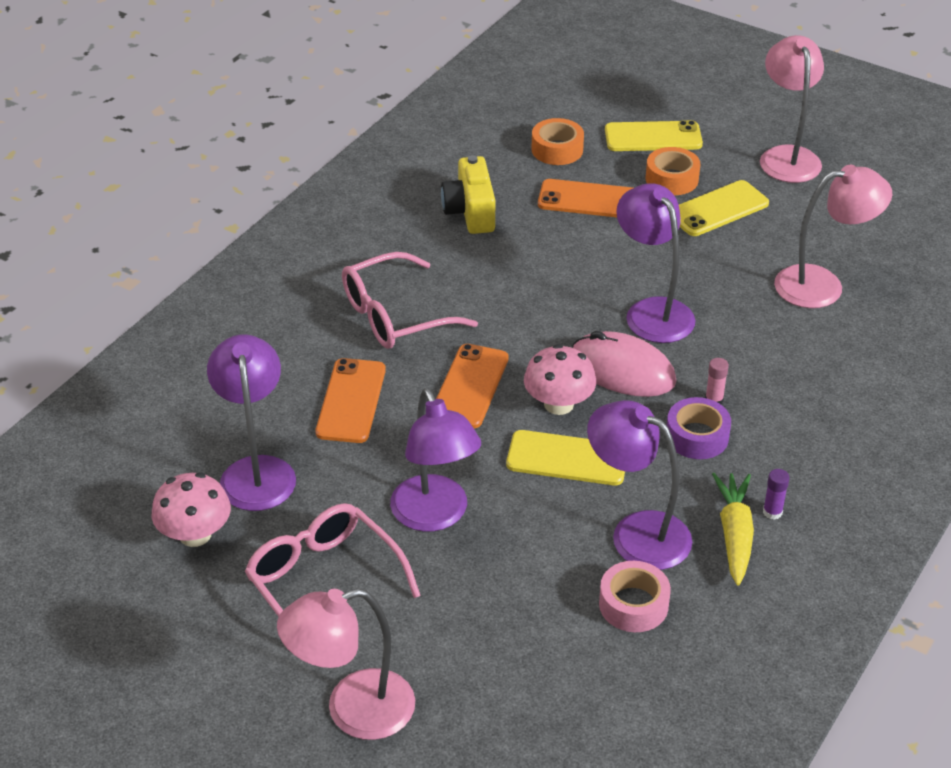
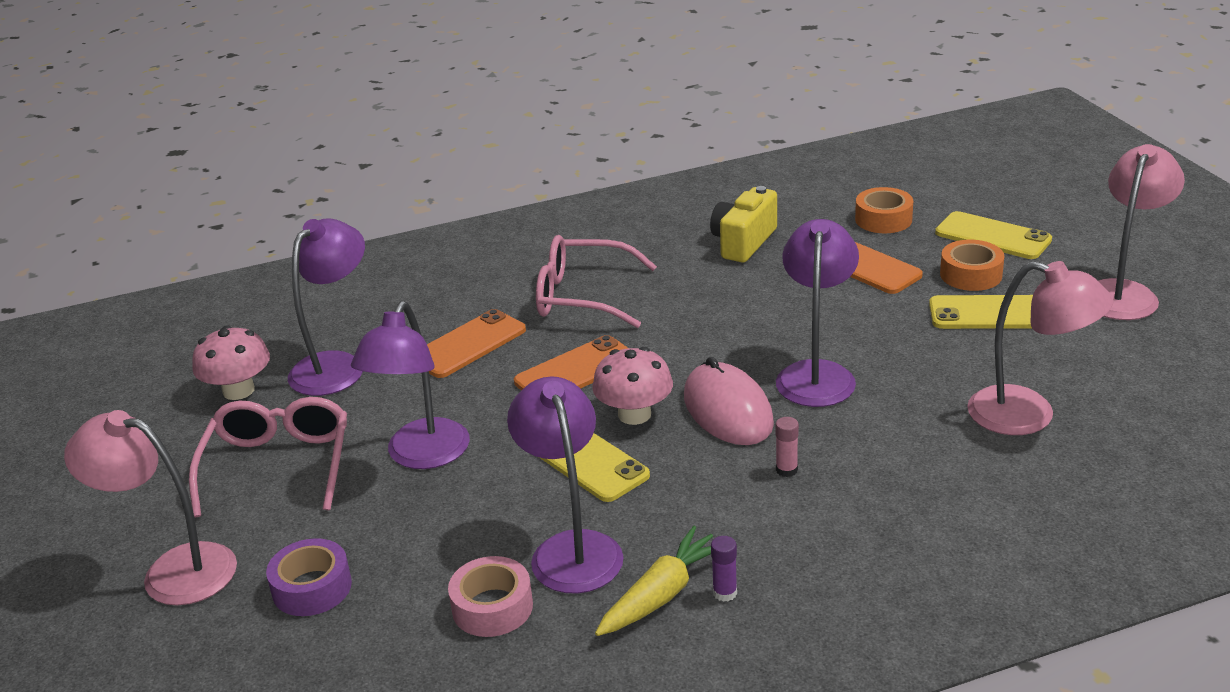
camera: 40 degrees right, 10 degrees down
(697, 436) = (730, 494): purple tape -> purple tape (312, 588)

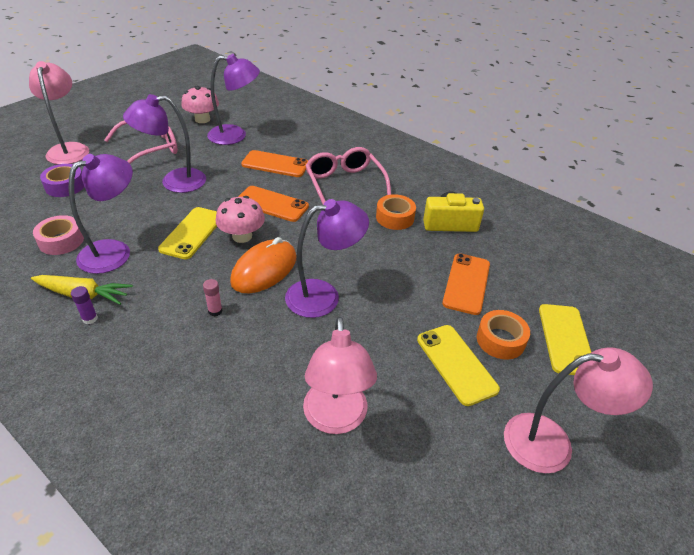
camera: 55 degrees right, 10 degrees up
(728, 410) = (264, 269): pink mouse -> orange mouse
(883, 219) = (534, 276): orange tape -> orange tape (395, 217)

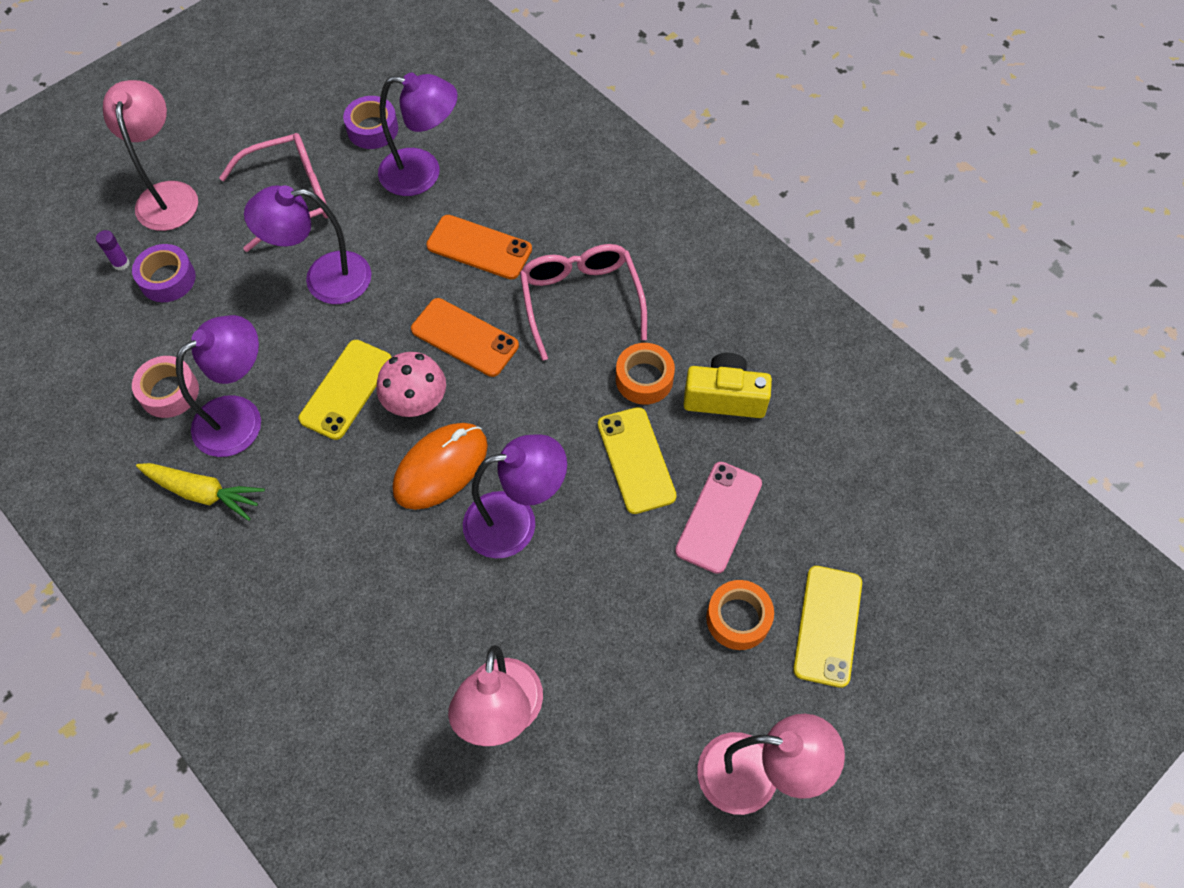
camera: 10 degrees right, 20 degrees up
(90, 319) = (213, 534): purple glue stick -> purple glue stick (121, 263)
(202, 119) = (372, 129): pink mushroom -> purple tape
(215, 311) = (370, 535): pink glue stick -> none
(456, 364) = (668, 650): yellow phone -> yellow phone (636, 460)
(466, 283) = (719, 517): orange phone -> pink phone

